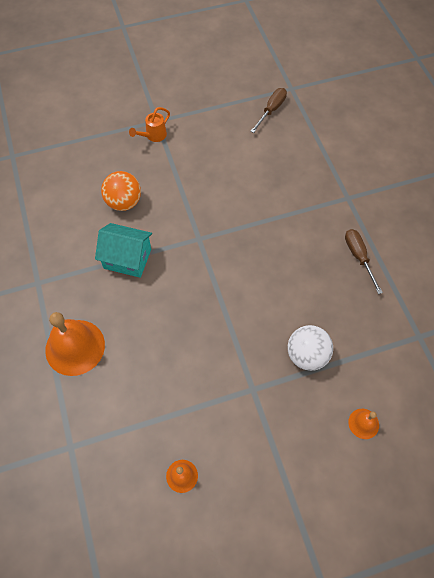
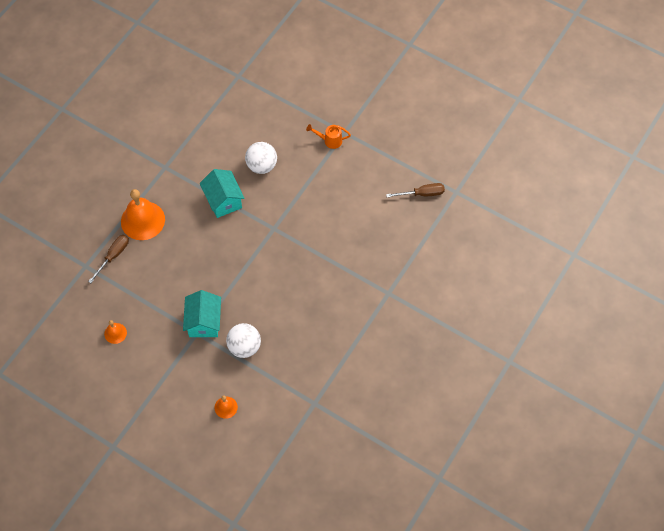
camera: 50 degrees right, 0 degrees up
(124, 202) = (262, 166): orange ball -> white ball
(246, 373) = (204, 322): none -> turquoise house
(358, 257) = (344, 330): brown screwdriver -> brown screwdriver (113, 256)

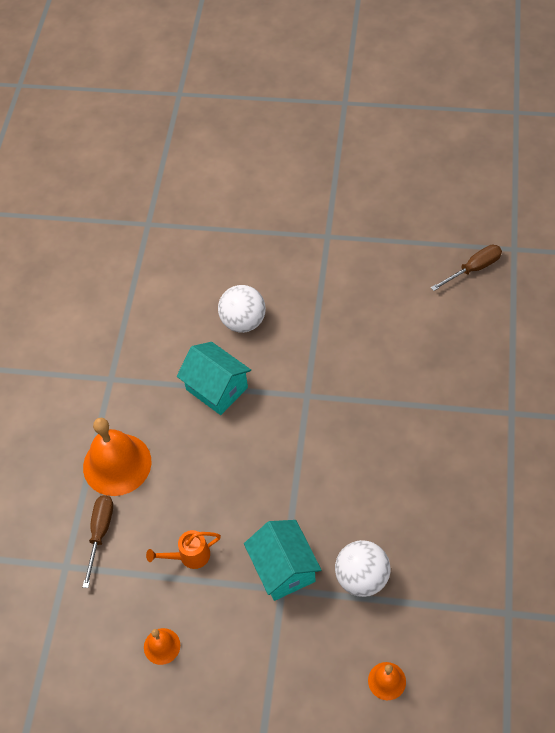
camera: 20 degrees left, 5 degrees down
(330, 141) = (314, 253): orange watering can -> orange watering can (189, 556)

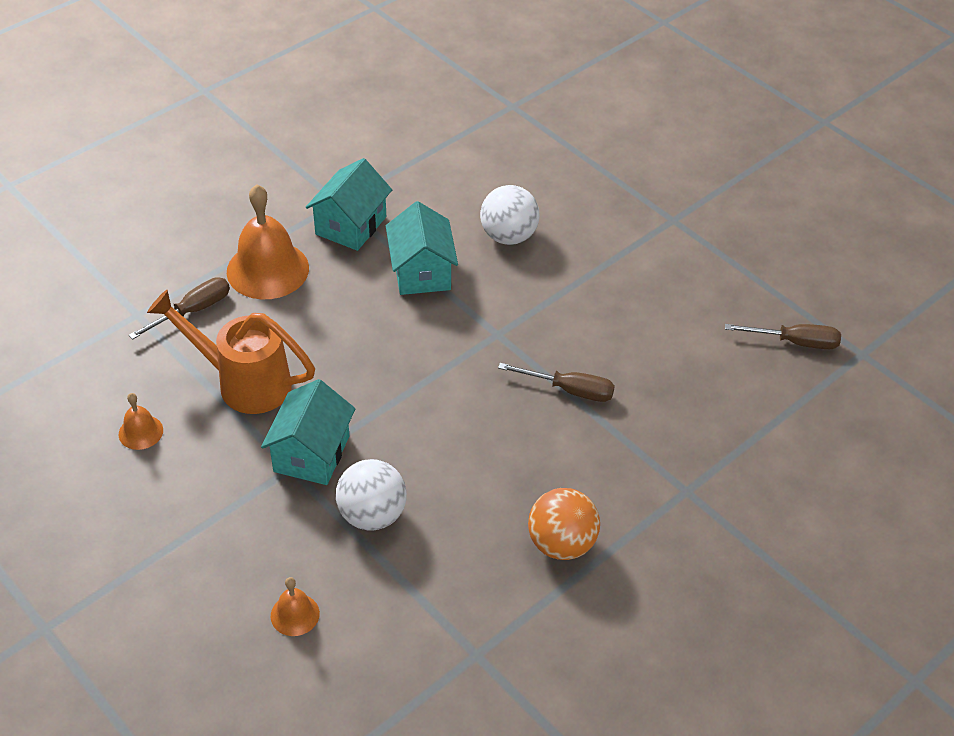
camera: 35 degrees right, 10 degrees down
(136, 390) = (351, 225): none -> turquoise house
(189, 556) = (244, 382): orange watering can -> orange watering can, size x1.91
(386, 400) = (569, 390): none -> brown screwdriver
(482, 503) = (561, 544): none -> orange ball

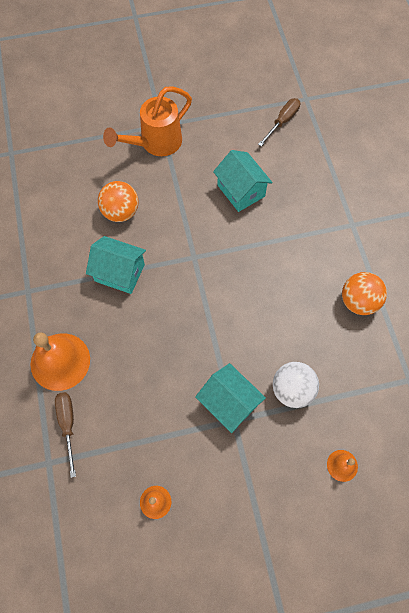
camera: 60 degrees left, 20 degrees up
(244, 382) = (150, 418): orange watering can -> orange watering can (155, 143)
(351, 225) = (53, 294): turquoise house -> turquoise house (241, 191)
(508, 236) = (121, 212): white ball -> orange ball
(569, 390) = (256, 242): brown screwdriver -> none

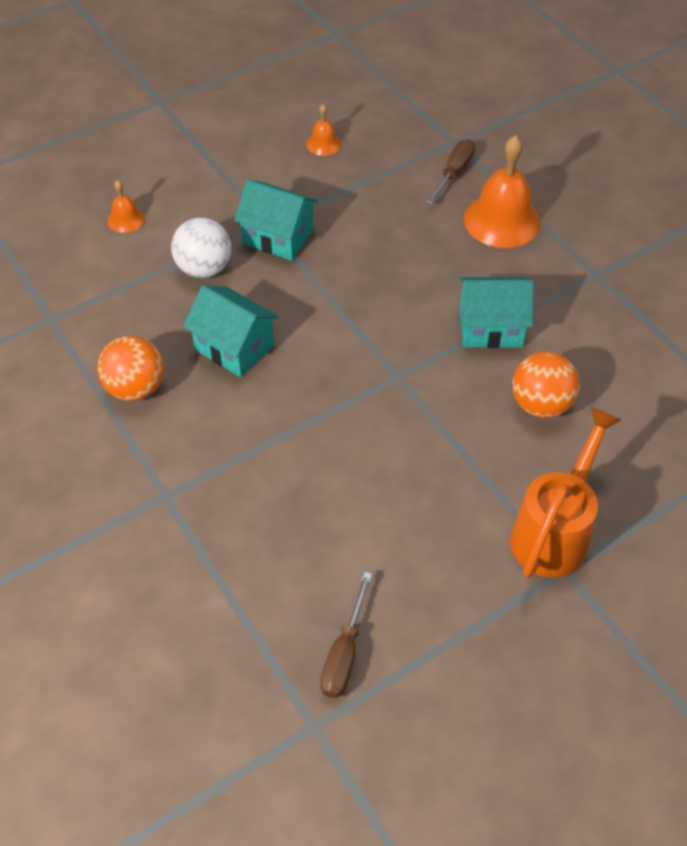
camera: 160 degrees right, 15 degrees down
(68, 424) = (454, 173): brown screwdriver -> brown screwdriver turned 120 degrees counterclockwise
(241, 191) = (369, 494): turquoise house -> turquoise house (234, 347)

